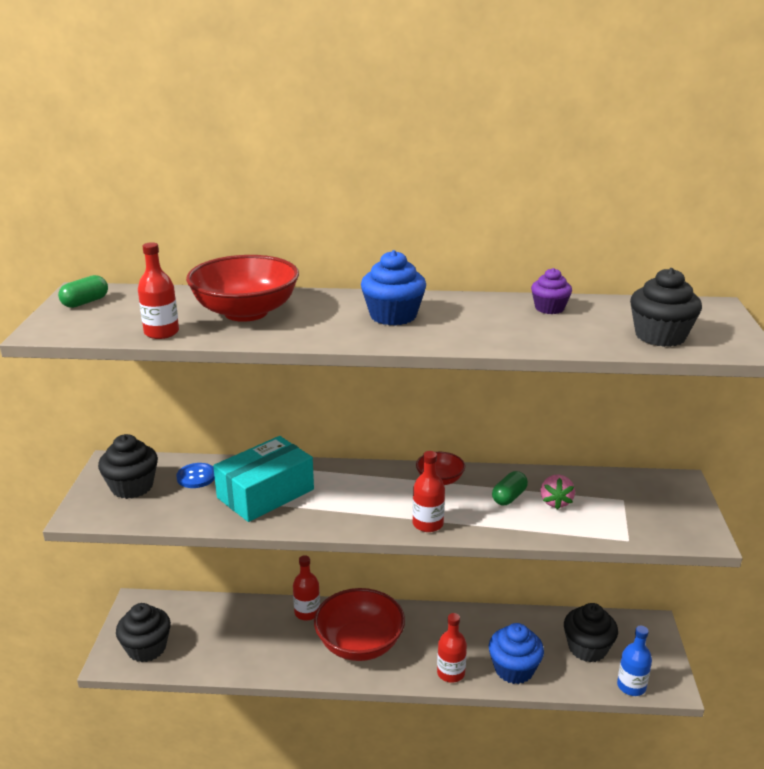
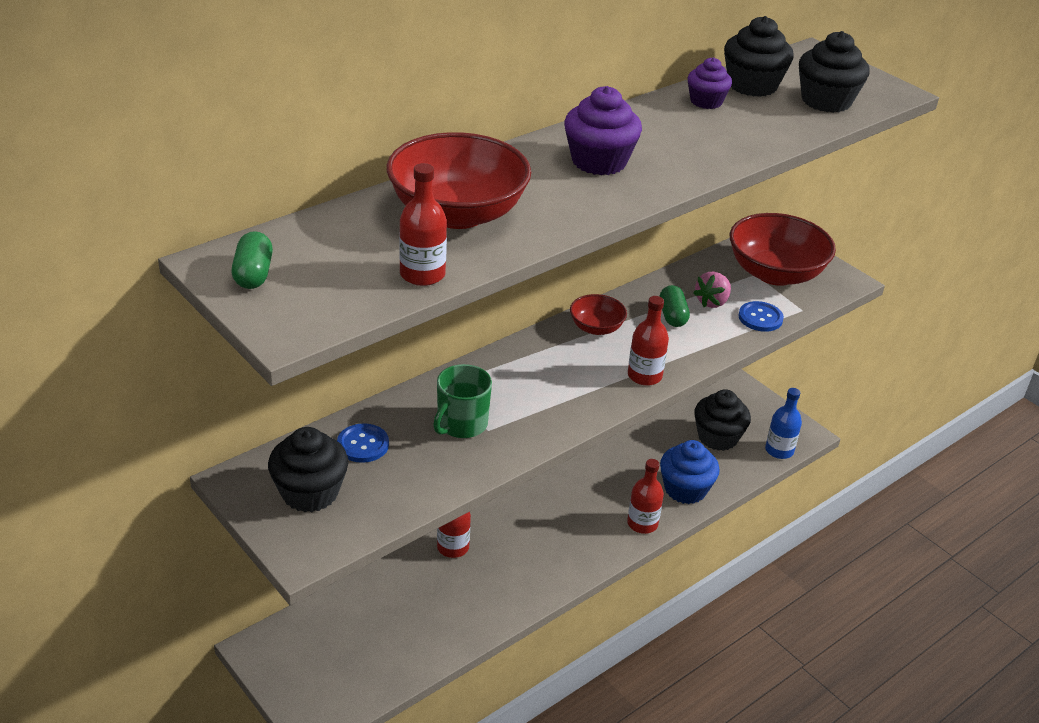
camera: 45 degrees left, 10 degrees up
(147, 648) = (336, 683): black cupcake -> black cupcake (752, 85)
(265, 493) = (461, 424): turquoise box -> green mug
(359, 644) = (537, 546): red bowl -> red bowl (775, 273)
(393, 316) = (599, 161): blue cupcake -> purple cupcake
(555, 502) = (712, 302): pink strawberry -> pink strawberry turned 75 degrees clockwise
(581, 529) = (760, 318): none -> blue button

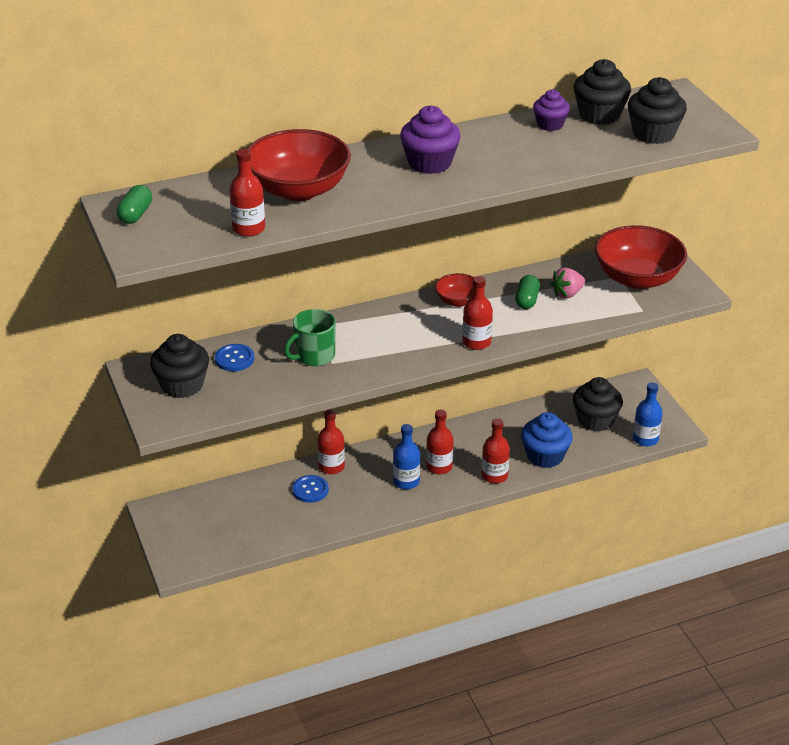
camera: 20 degrees right, 0 degrees up
(547, 550) = (406, 481): none -> blue bottle
(576, 524) = (439, 467): none -> red bottle
(760, 318) = (601, 312): blue button -> blue button (310, 490)

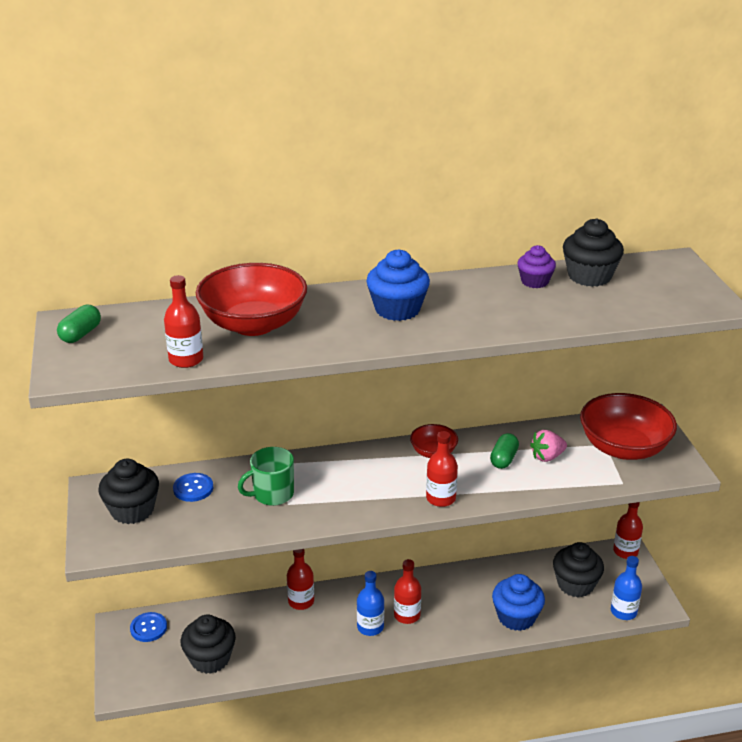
camera: 10 degrees right, 5 degrees down
(310, 490) = (273, 624): blue button -> blue button (148, 628)
(429, 163) = (397, 309): purple cupcake -> blue cupcake
(494, 476) = (460, 632): red bottle -> red bottle (625, 551)
(653, 133) = (642, 300): black cupcake -> black cupcake (210, 659)

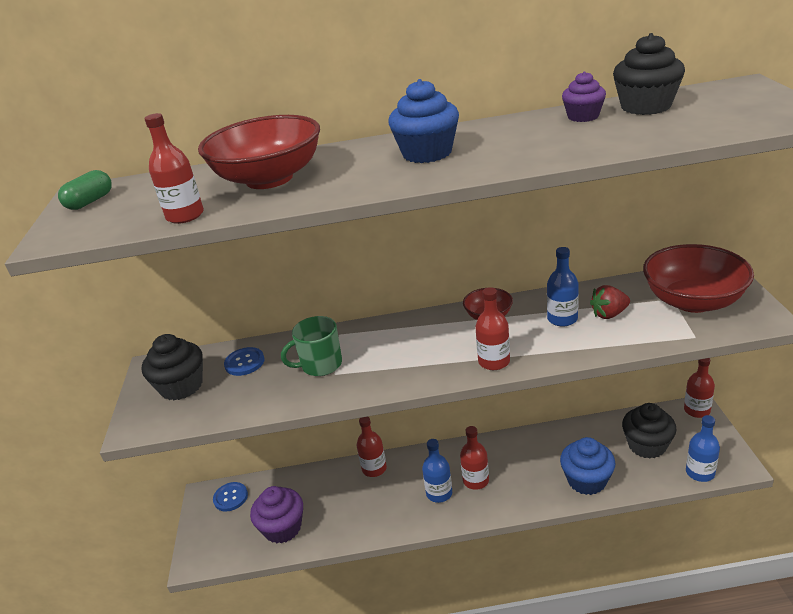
camera: 10 degrees right, 0 degrees up
(210, 659) = (282, 528): black cupcake -> purple cupcake
(503, 459) = (562, 319): green capsule -> blue bottle
(547, 457) = (609, 314): pink strawberry -> red strawberry

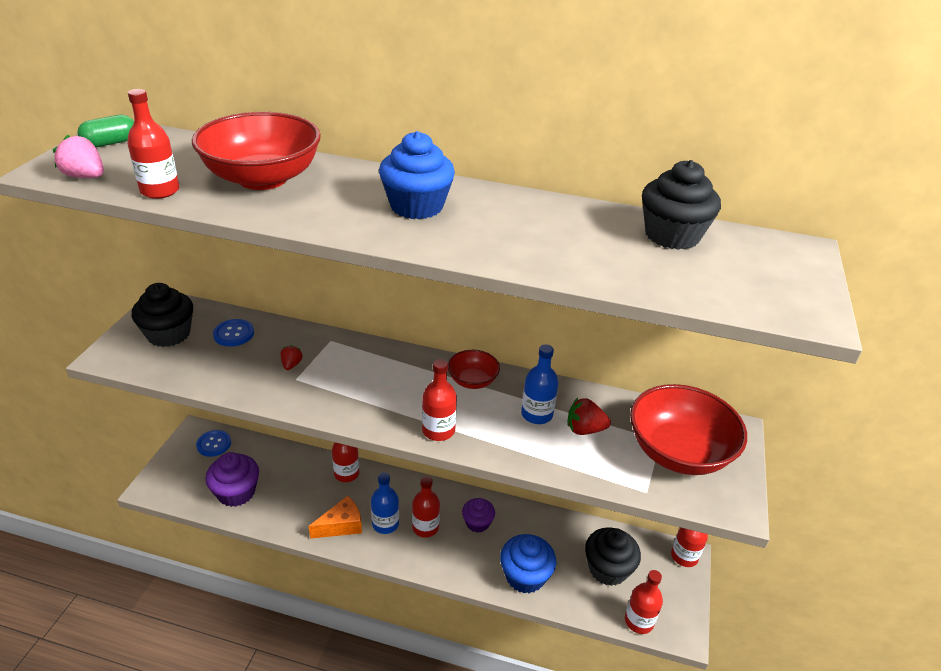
camera: 15 degrees right, 5 degrees up
(97, 230) = (85, 177): none -> pink strawberry
(320, 365) = (291, 365): green mug -> red strawberry
(401, 512) = (341, 525): none -> orange cheese
(583, 116) = (600, 222): purple cupcake -> purple cupcake (477, 523)
(700, 472) = (639, 621): blue bottle -> red bottle

